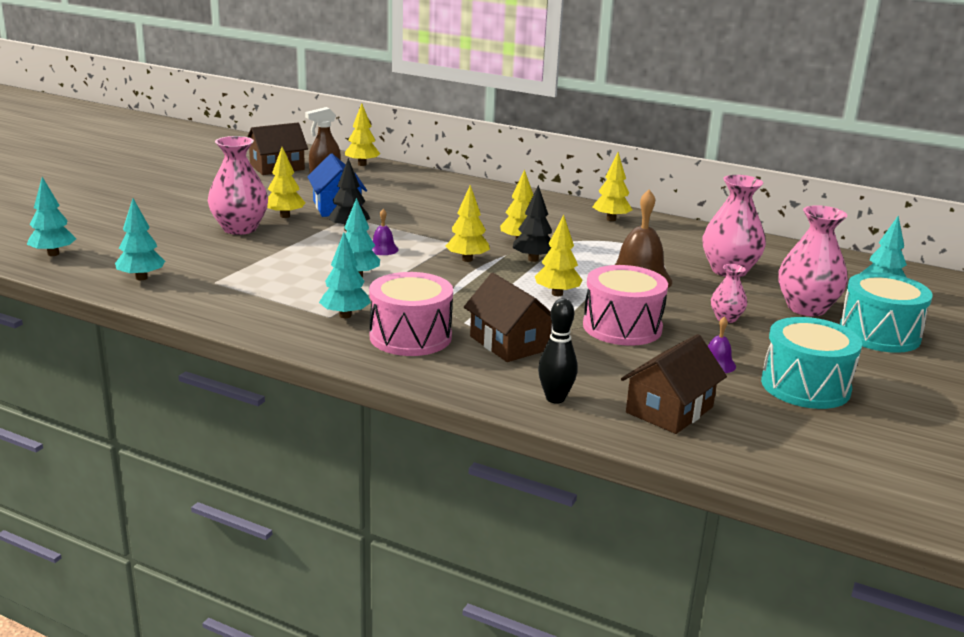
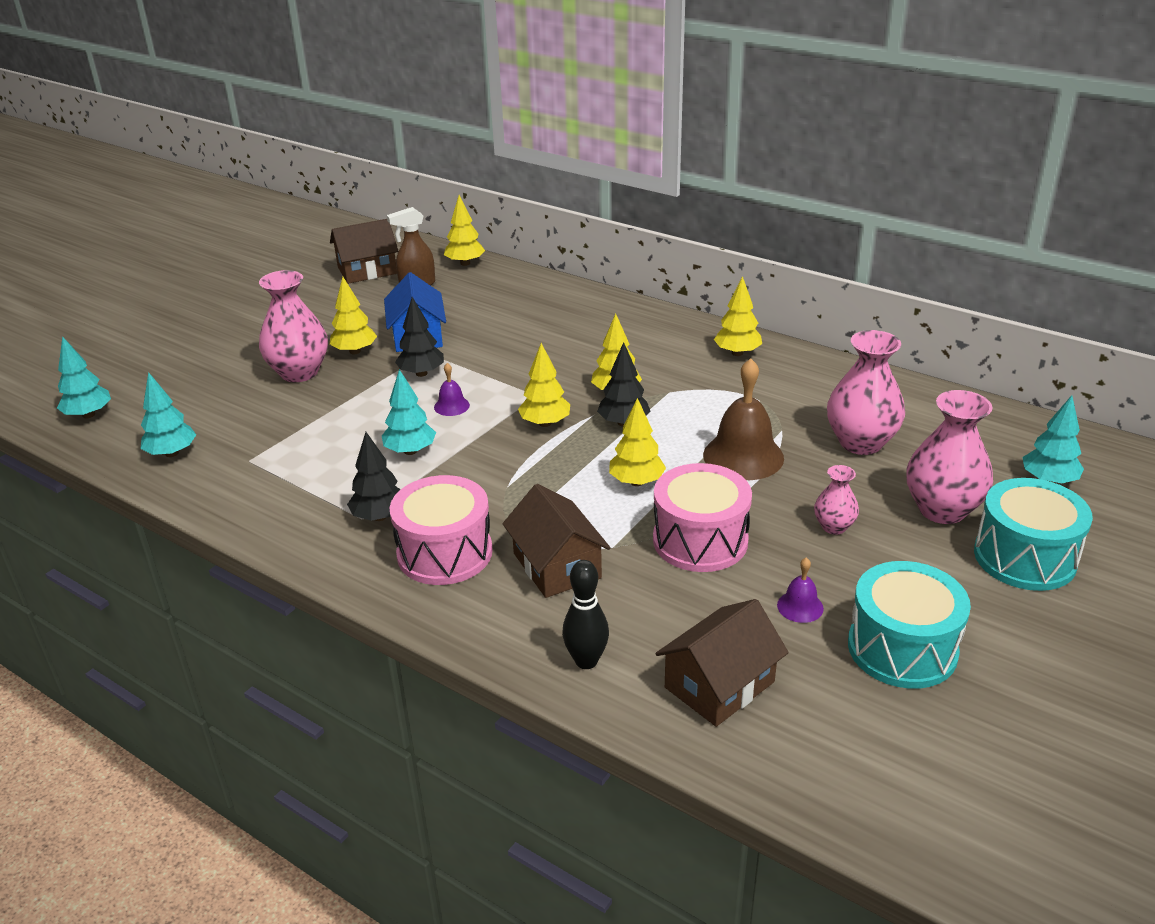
camera: 10 degrees right, 10 degrees up
(345, 315) = (379, 516): turquoise tree -> black tree

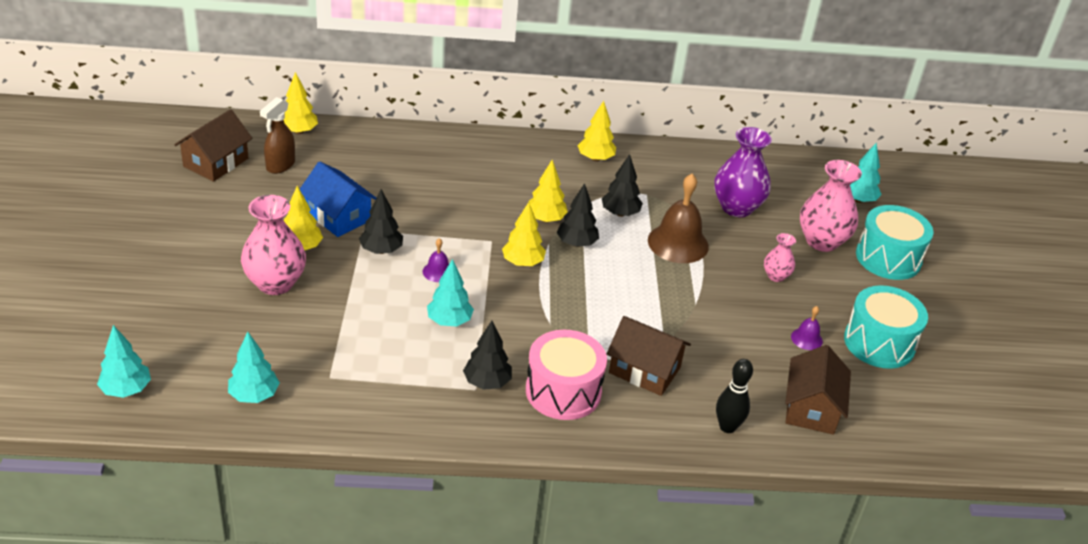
camera: 40 degrees left, 5 degrees up
(636, 482) = (631, 288): yellow tree -> none
(700, 540) = (711, 316): pink drum -> none
(706, 409) = (620, 213): none -> black tree
(860, 442) = (737, 207): pink vase -> purple vase

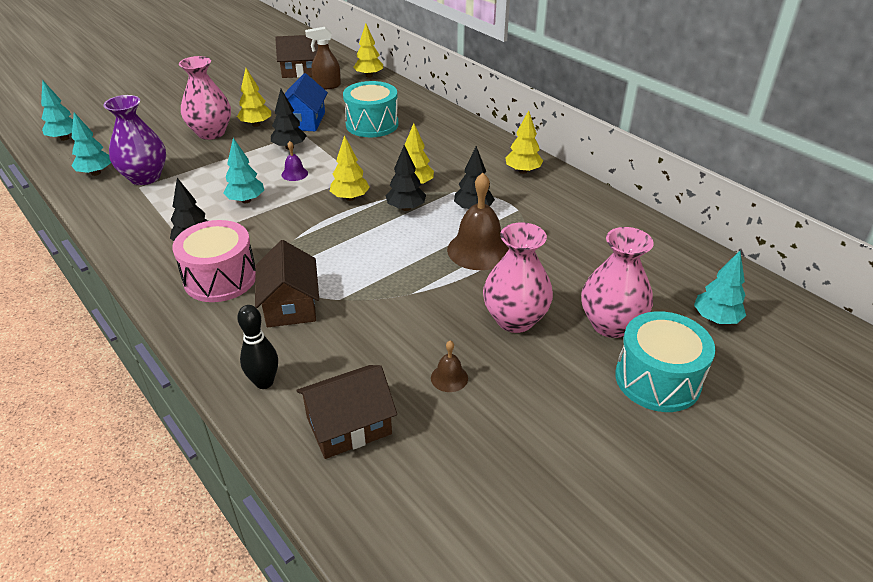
camera: 55 degrees right, 0 degrees up
(737, 207) = (577, 257): purple vase -> purple vase (145, 177)
(776, 276) = (515, 319): pink vase -> pink vase, size x1.91
(806, 339) = (449, 378): purple bell -> brown bell
(879, 343) = (509, 432): turquoise drum -> turquoise drum (372, 124)

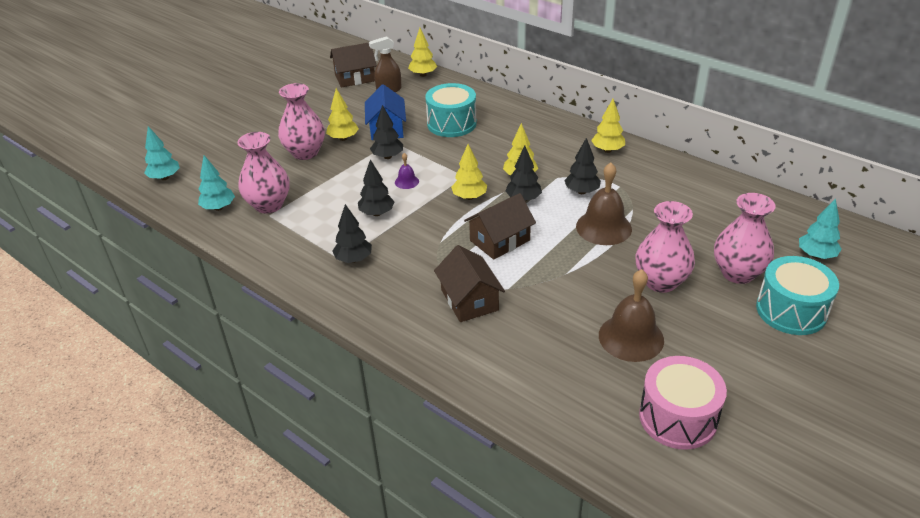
camera: 10 degrees left, 0 degrees up
(145, 177) = (269, 205): purple vase -> pink vase
(220, 278) = (395, 287): pink drum -> pink drum (678, 417)
(246, 200) = (377, 213): turquoise tree -> black tree
(264, 382) = (483, 367): black bowling pin -> none
(349, 425) = (571, 389): brown house -> brown house (500, 240)
(449, 378) = (631, 337): brown bell -> brown bell, size x2.08

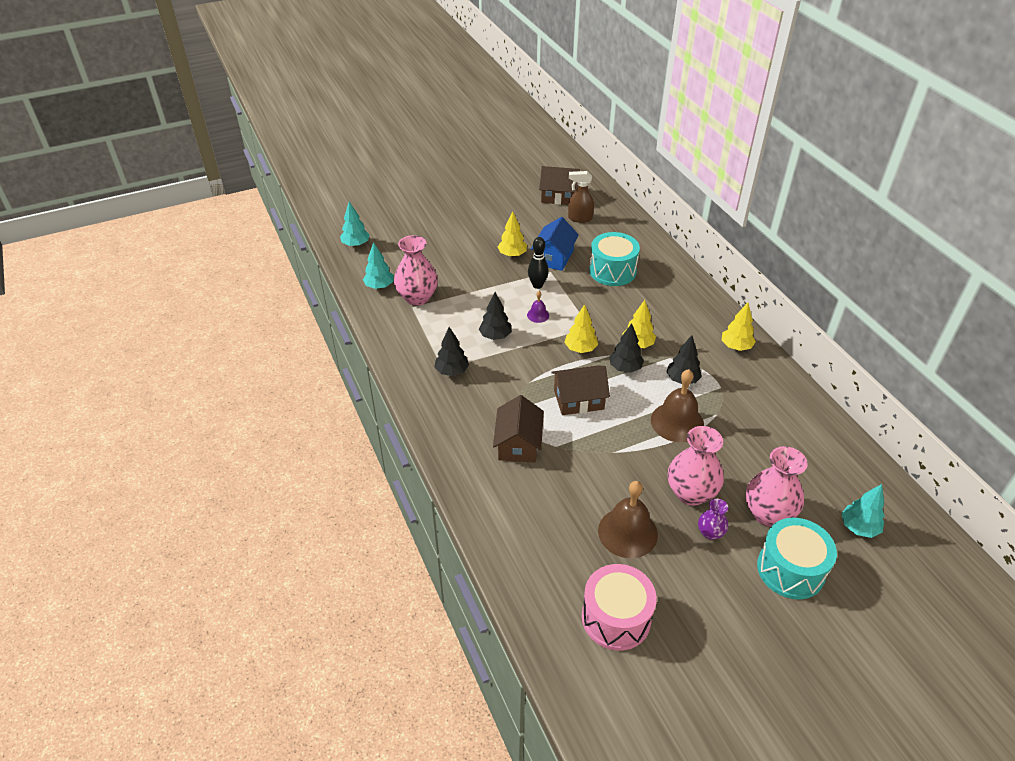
camera: 25 degrees right, 5 degrees up
(305, 153) = (473, 258): pink vase -> none
(388, 157) = (537, 285): black tree -> black bowling pin
(423, 75) = (620, 212): yellow tree -> none
(702, 308) = (710, 533): none -> purple vase

